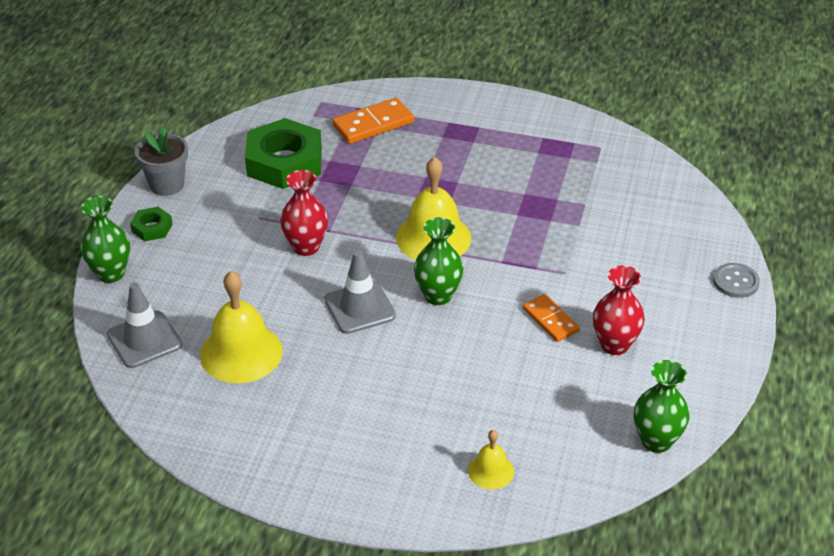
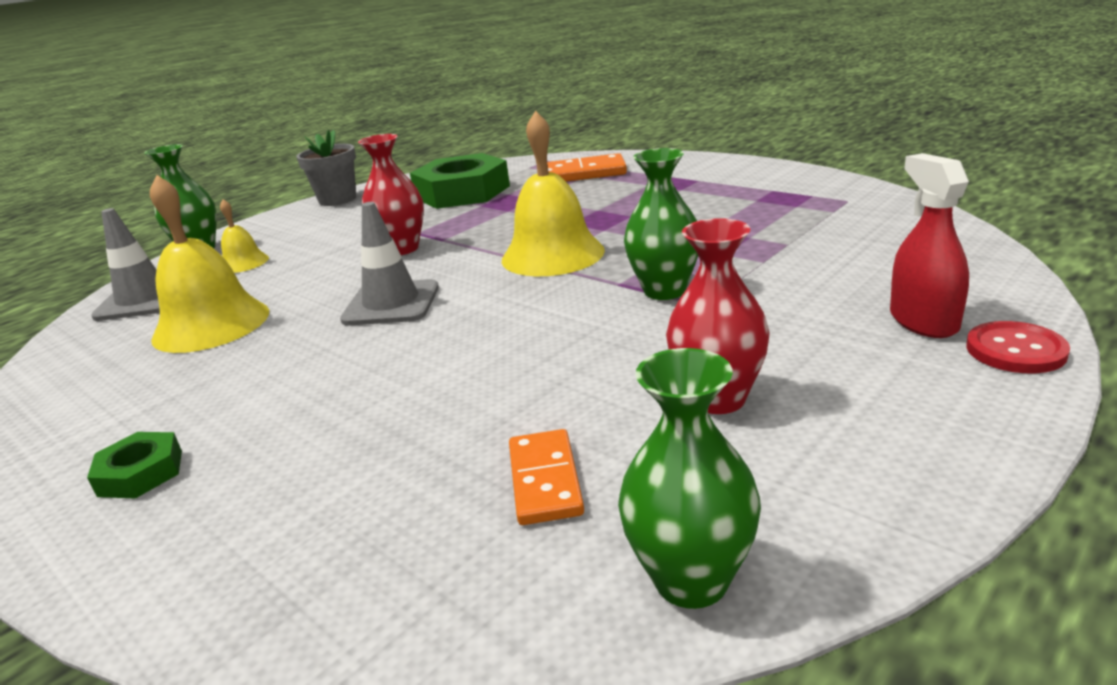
camera: 30 degrees right, 15 degrees down
(152, 228) = (282, 224): green nut -> green nut (141, 473)
(438, 295) = (499, 305): green vase -> green vase (664, 291)
(491, 471) = (323, 543): yellow bell -> yellow bell (243, 263)
(550, 320) = (633, 351): orange domino -> orange domino (545, 480)
(688, 267) = (923, 321): none -> red spray bottle
(736, 282) = (1015, 350): grey button -> red button

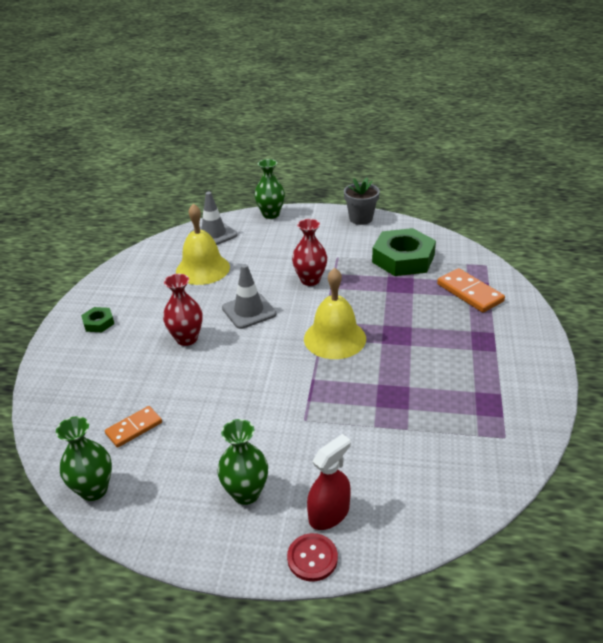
camera: 55 degrees right, 10 degrees up
(243, 263) = (265, 238): yellow bell -> none
(664, 291) = (313, 399): green vase -> green vase (246, 493)
(717, 399) = (213, 457): red vase -> red vase (187, 339)

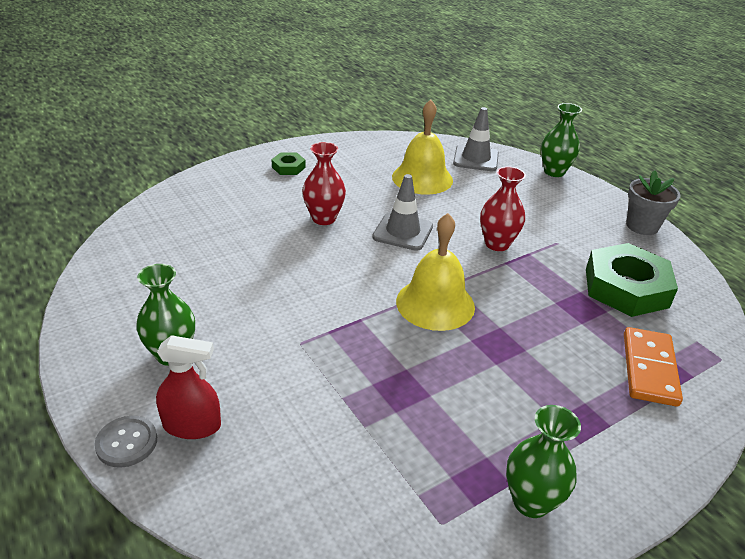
camera: 45 degrees right, 0 degrees up
(94, 490) = (105, 268): green vase -> green vase (531, 502)
(134, 428) = (189, 250): orange domino -> none
(312, 558) = (126, 442): red button -> grey button

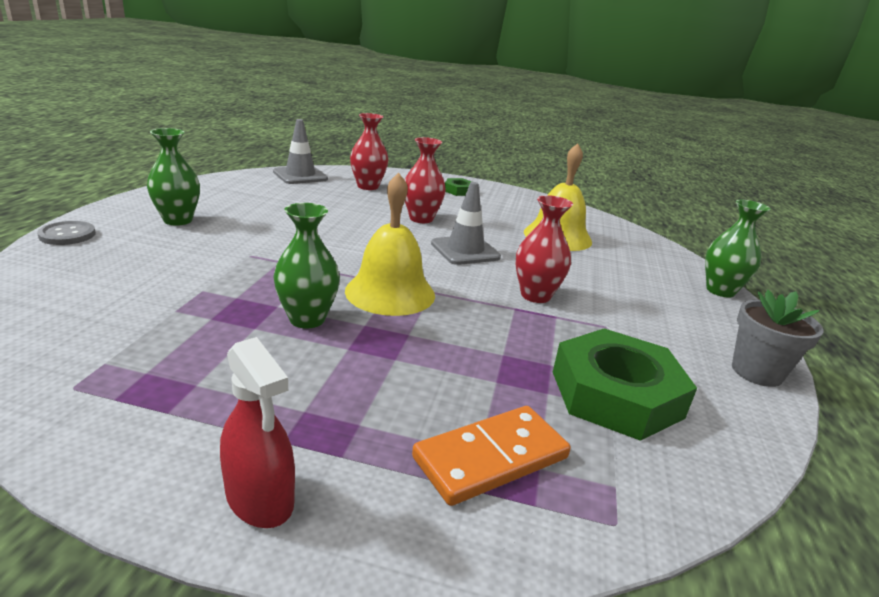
camera: 45 degrees right, 10 degrees down
(192, 425) = (106, 248): red spray bottle -> red spray bottle (260, 498)
(221, 206) = (368, 186): none -> red vase
(476, 158) = (642, 249): grey traffic cone -> grey traffic cone (300, 175)
(531, 502) = (149, 434): green vase -> green vase (307, 319)

